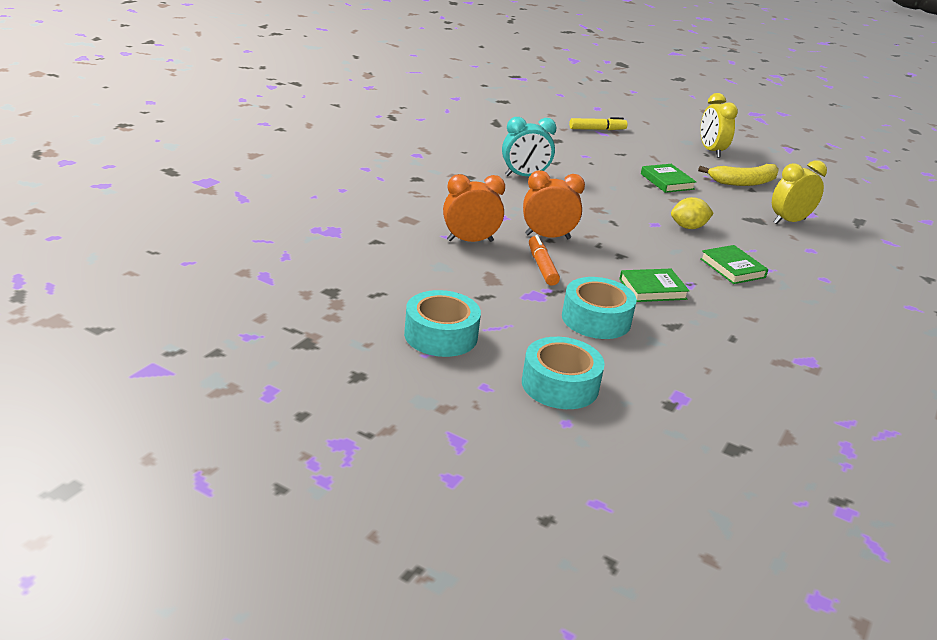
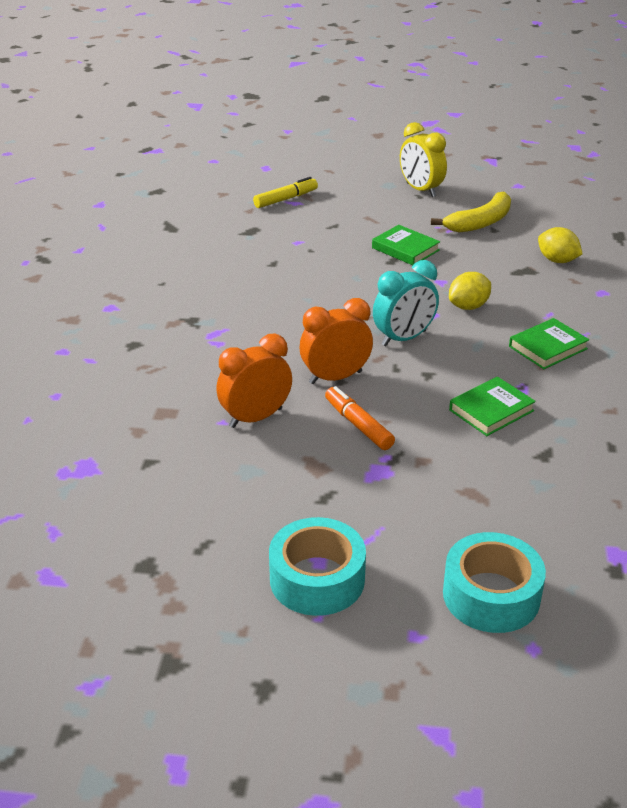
camera: 20 degrees left, 5 degrees up
(524, 176) = (253, 296): turquoise clock -> turquoise clock (404, 338)
(596, 319) = (464, 479): turquoise tape -> none
(732, 268) = (547, 347): green book -> green book turned 75 degrees counterclockwise
(789, 221) = (557, 260): yellow clock -> yellow lemon

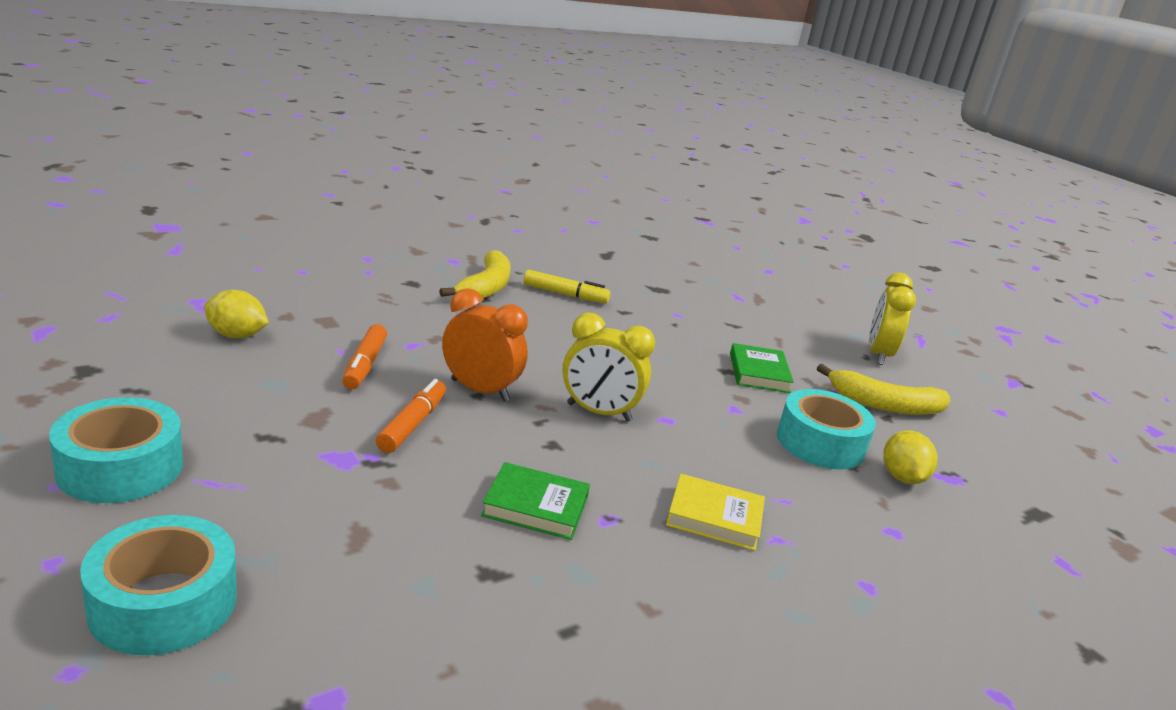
camera: 45 degrees right, 10 degrees down
(176, 311) = (485, 288): none -> yellow banana
(255, 418) = (364, 365): orange clock -> orange marker
(286, 199) = (736, 292): yellow marker -> yellow marker (565, 295)
(404, 338) = (598, 412): turquoise clock -> yellow clock
(468, 306) = (714, 438): yellow lemon -> yellow lemon (236, 335)
(502, 270) = (820, 443): none -> turquoise tape
(547, 347) = (714, 517): green book -> yellow book

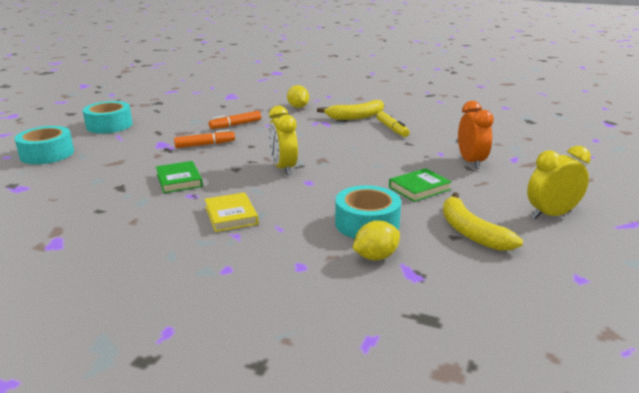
camera: 60 degrees right, 0 degrees up
(236, 335) = (218, 106): yellow lemon -> yellow lemon (298, 107)
(480, 390) = (255, 145): orange clock -> orange clock (471, 162)

